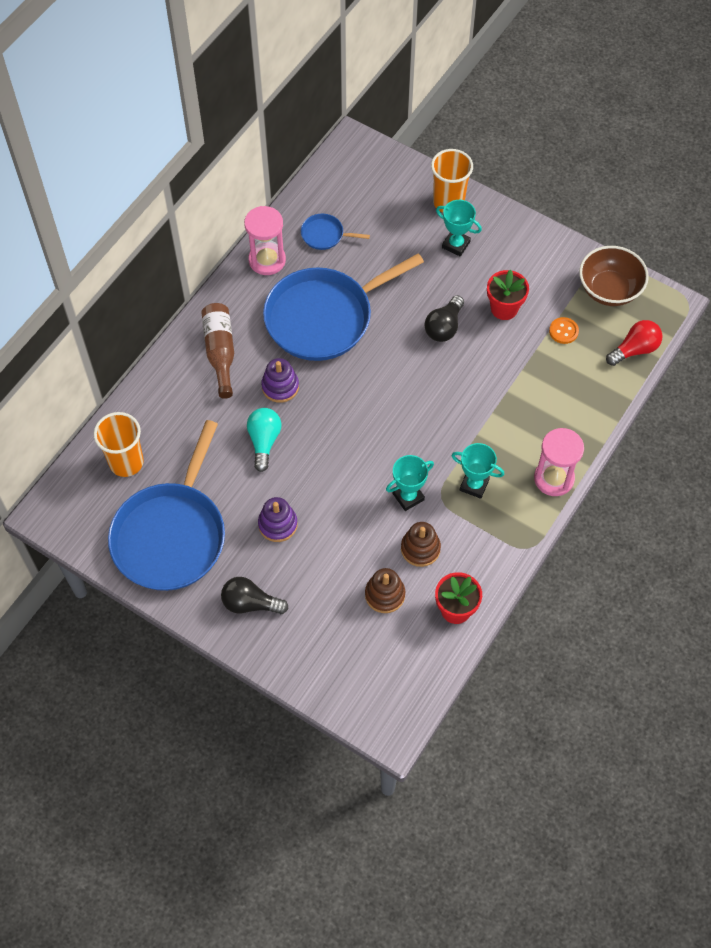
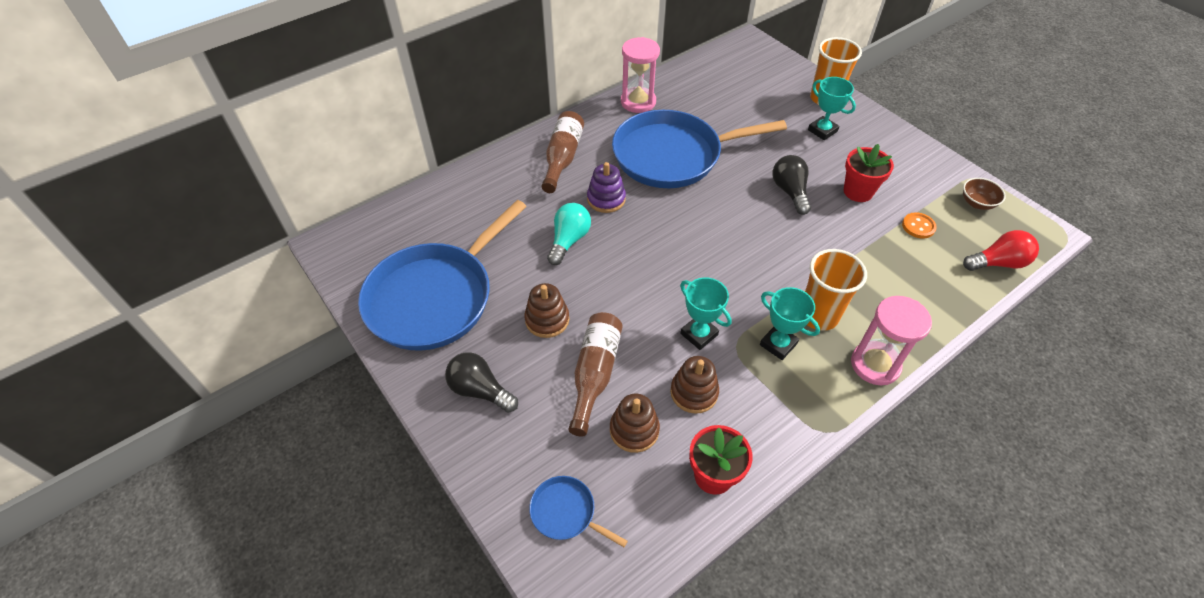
camera: 20 degrees right, 10 degrees down
(126, 462) = (428, 222): orange cup -> orange cup (818, 315)
(278, 524) = (547, 320): purple stacking toy -> brown stacking toy
(324, 235) = (698, 96): blue pan -> blue pan (566, 512)
(336, 559) = (594, 374): none -> brown bottle
(408, 497) = (699, 334): turquoise trophy -> turquoise trophy turned 60 degrees clockwise
(444, 327) = (790, 192): black light bulb -> black light bulb turned 120 degrees clockwise
(609, 290) = (977, 203): brown bowl -> brown bowl, size x0.54

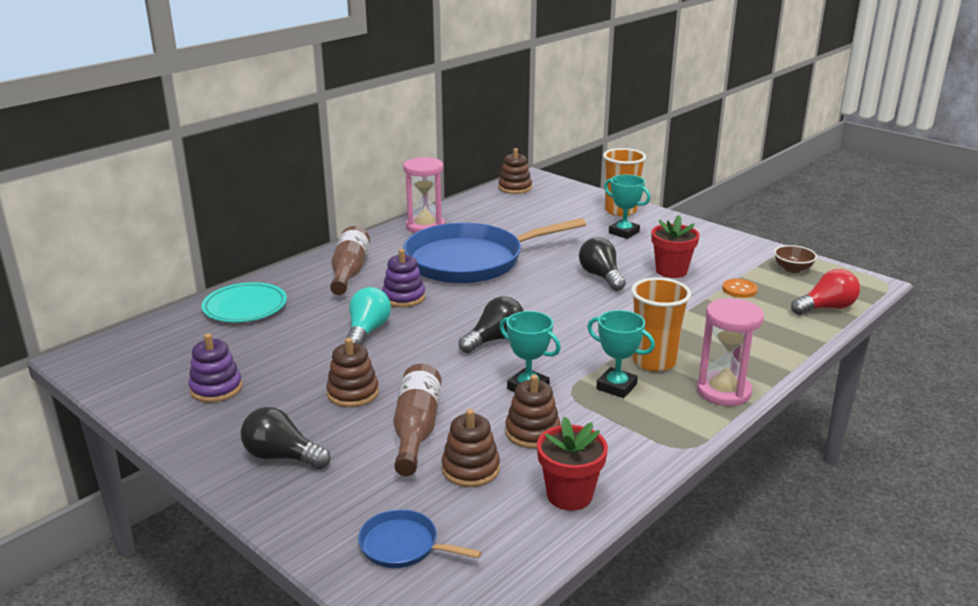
camera: 10 degrees left, 25 degrees down
(434, 298) = (216, 388): blue pan -> purple stacking toy
(468, 195) = (245, 307): none -> turquoise plate
(679, 266) = (494, 339): none -> black light bulb
(729, 54) = (515, 188): none -> brown stacking toy

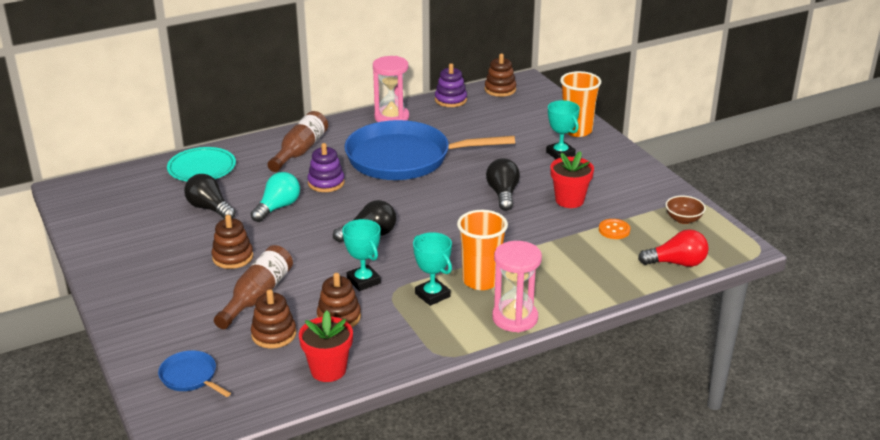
camera: 20 degrees right, 5 degrees up
(216, 388) = (141, 233): purple stacking toy -> purple stacking toy (450, 100)
(282, 456) = (153, 295): black light bulb -> black light bulb (209, 208)

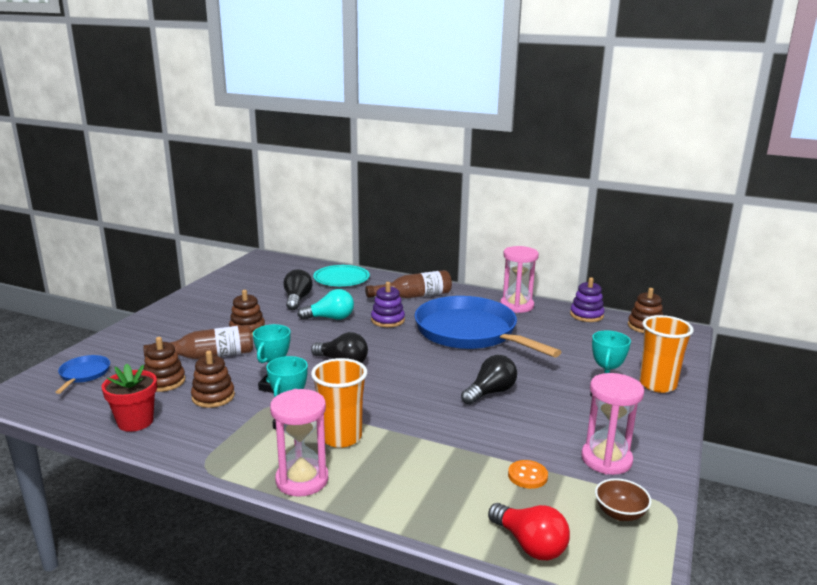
camera: 50 degrees right, 10 degrees down
(569, 200) = (537, 429): red flower pot -> none
(631, 195) = (606, 459): none -> pink hourglass

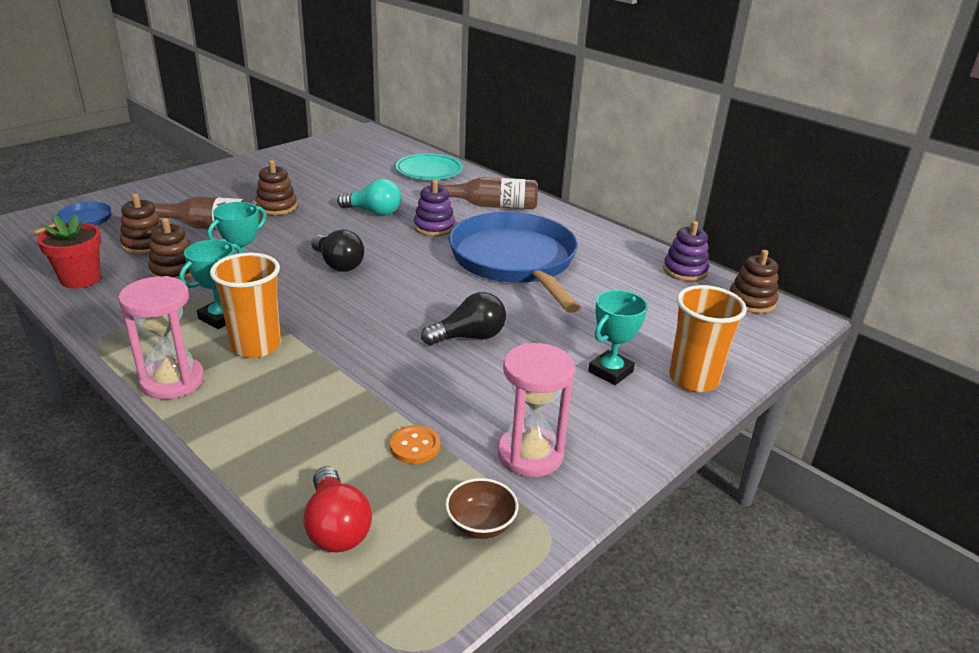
camera: 20 degrees right, 10 degrees up
(297, 299) = (359, 185): black light bulb -> none
(516, 306) = (605, 241): pink hourglass -> none

